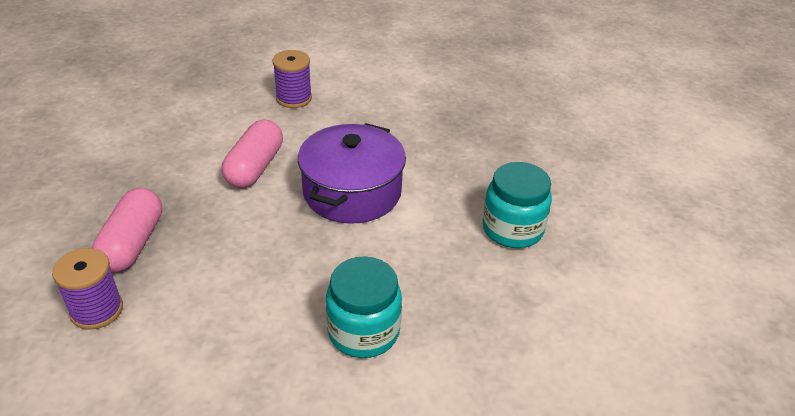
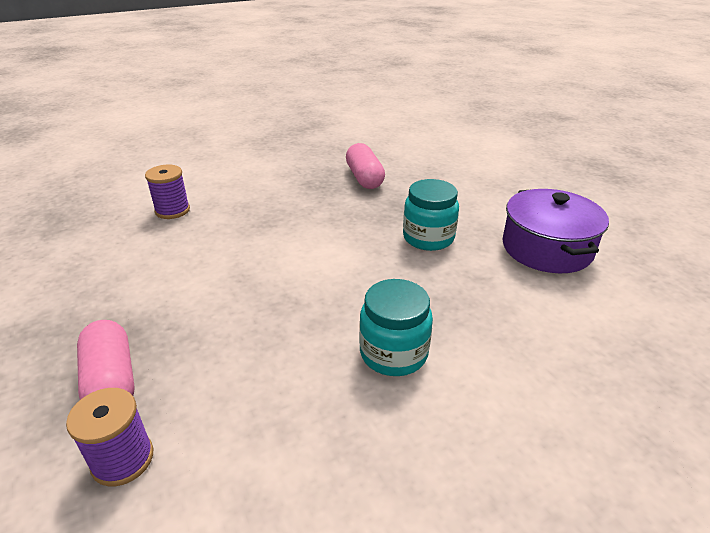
camera: 30 degrees left, 5 degrees down
(255, 167) = (183, 272): pink capsule -> pink capsule (364, 178)
(352, 192) = (286, 258): purple pot -> purple pot (547, 248)

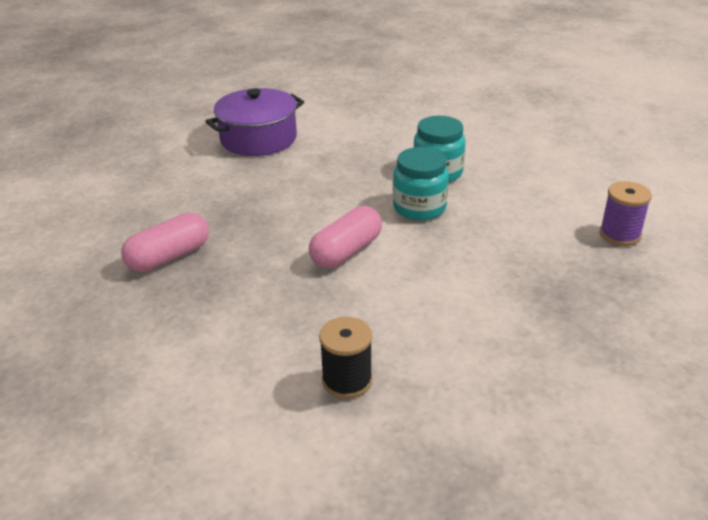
camera: 115 degrees left, 0 degrees up
(111, 381) = (587, 272): pink capsule -> pink capsule (346, 251)
(172, 210) = (347, 381): purple spool -> black spool
(428, 238) = (280, 189): turquoise jar -> turquoise jar (419, 207)

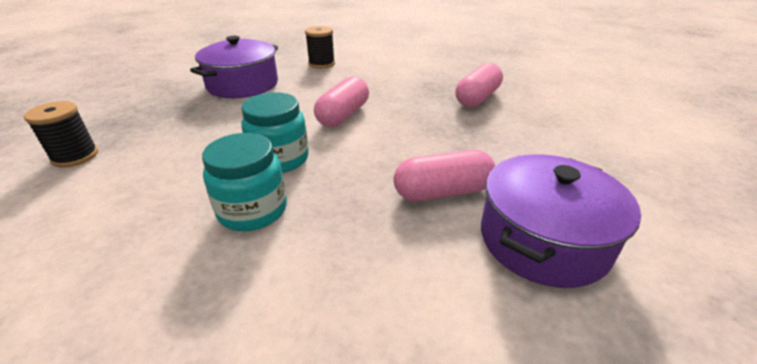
camera: 165 degrees right, 0 degrees up
(297, 168) = (442, 192): none -> pink capsule
(482, 334) = (243, 85): none -> purple pot
(620, 235) = (75, 156): purple spool -> black spool

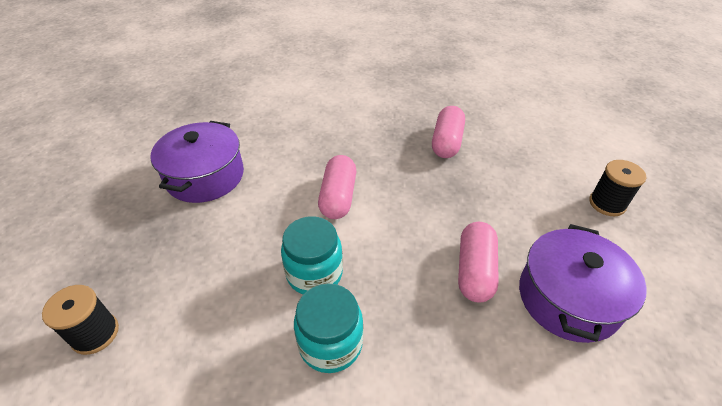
camera: 20 degrees left, 10 degrees up
(321, 64) = (270, 123): black spool -> black spool (607, 204)
(442, 192) = (474, 270): pink capsule -> pink capsule turned 45 degrees counterclockwise

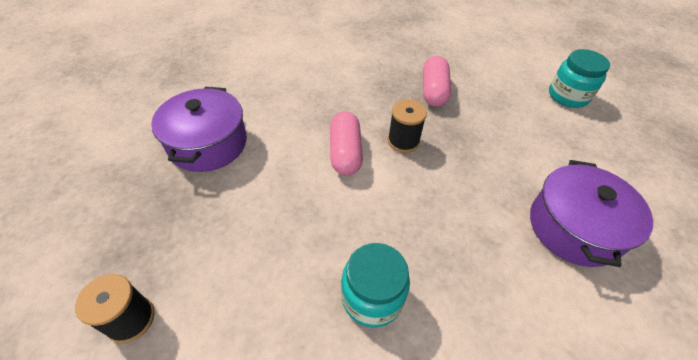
camera: 10 degrees left, 5 degrees up
(314, 273) = (340, 230): turquoise jar -> turquoise jar (568, 96)
(474, 270) = (487, 211): pink capsule -> none
(607, 204) = (586, 137): black spool -> black spool (403, 141)

